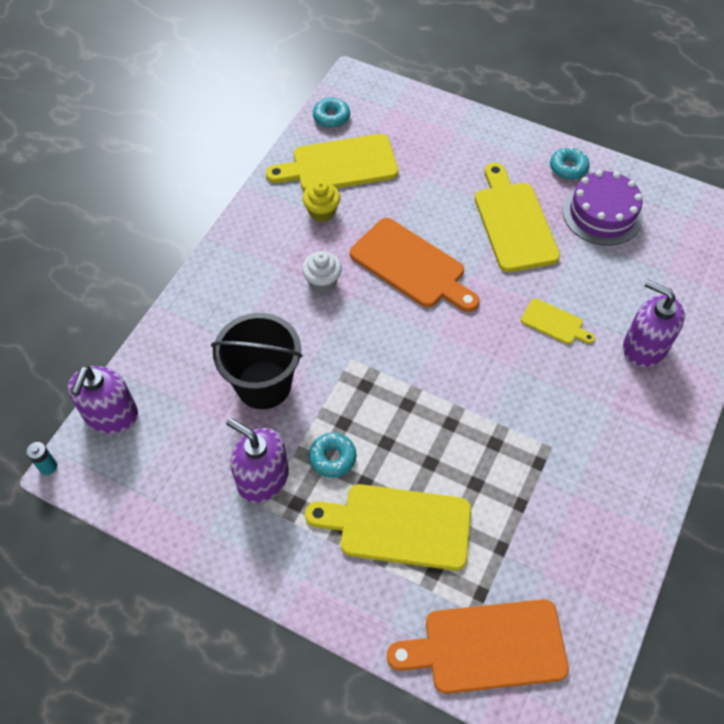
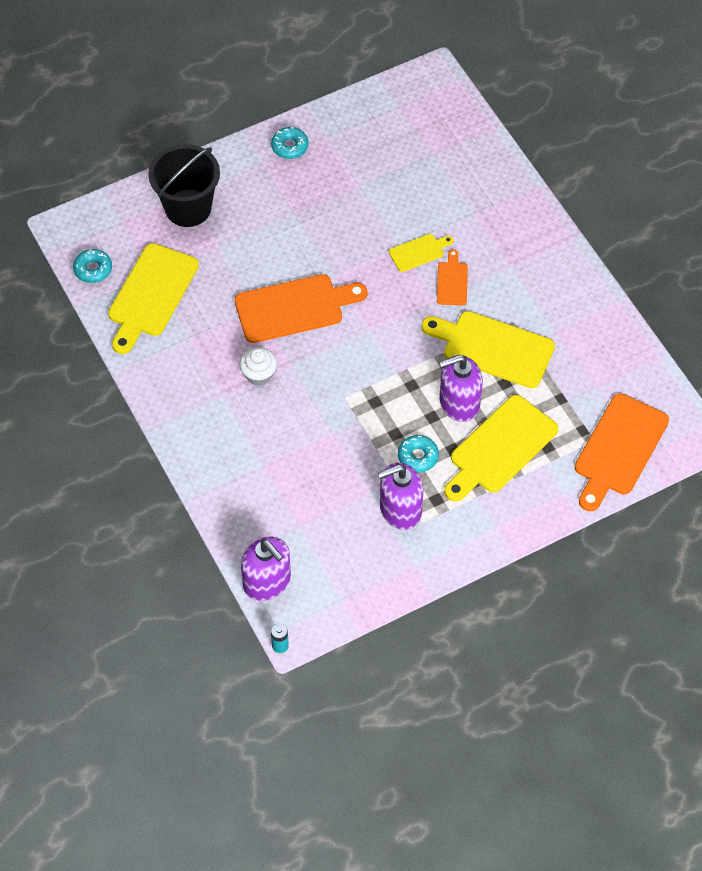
camera: 55 degrees left, 0 degrees up
(263, 385) = (322, 466): black bucket -> black bucket (188, 208)
(322, 211) = (189, 335): yellow cupcake -> none
(513, 222) = (310, 216): yellow cutting board -> yellow cutting board (493, 348)
(548, 368) = (452, 281): none -> orange cutting board
(602, 213) = (350, 156): purple cake -> none
(644, 347) = (481, 213): purple soap dispenser -> purple soap dispenser (459, 403)

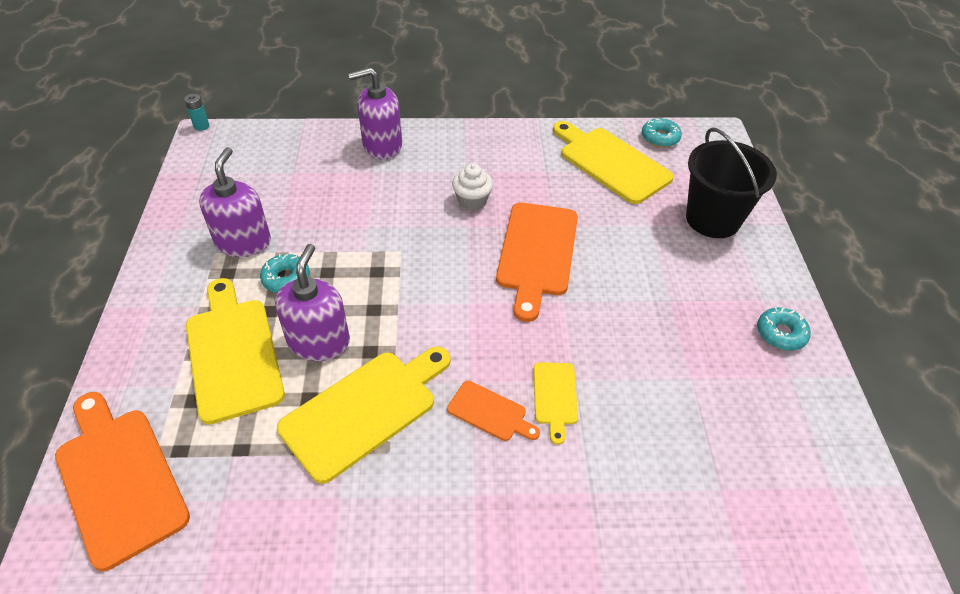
camera: 115 degrees right, 10 degrees down
(267, 582) = (262, 137): purple soap dispenser -> purple soap dispenser (382, 146)

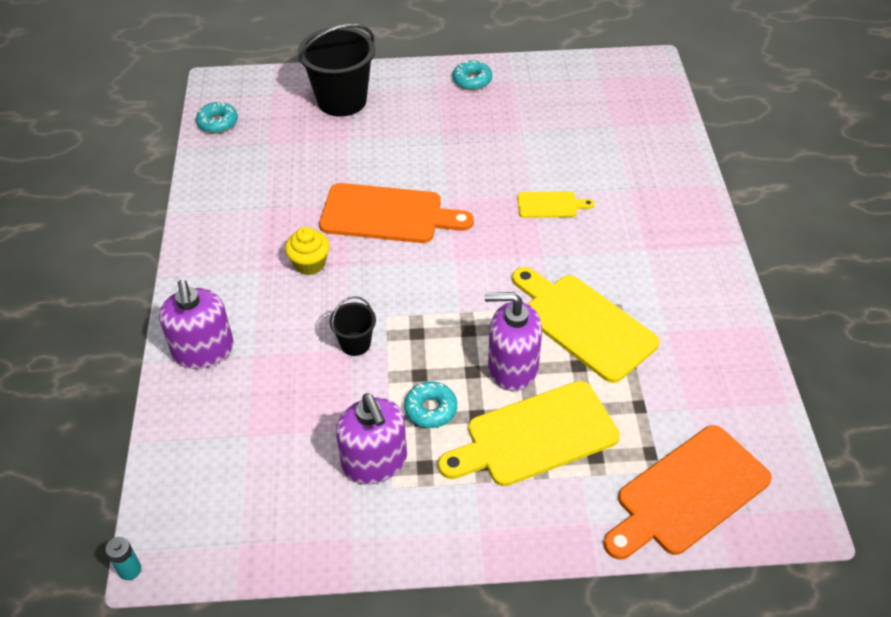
camera: 90 degrees left, 0 degrees up
(243, 242) = (374, 462): purple soap dispenser -> purple soap dispenser turned 120 degrees counterclockwise
(372, 230) = (355, 344): none -> black bucket
(472, 201) = (310, 264): white cupcake -> yellow cupcake
(490, 412) = (572, 243): orange cutting board -> none
(610, 163) = (255, 159): yellow cutting board -> none

